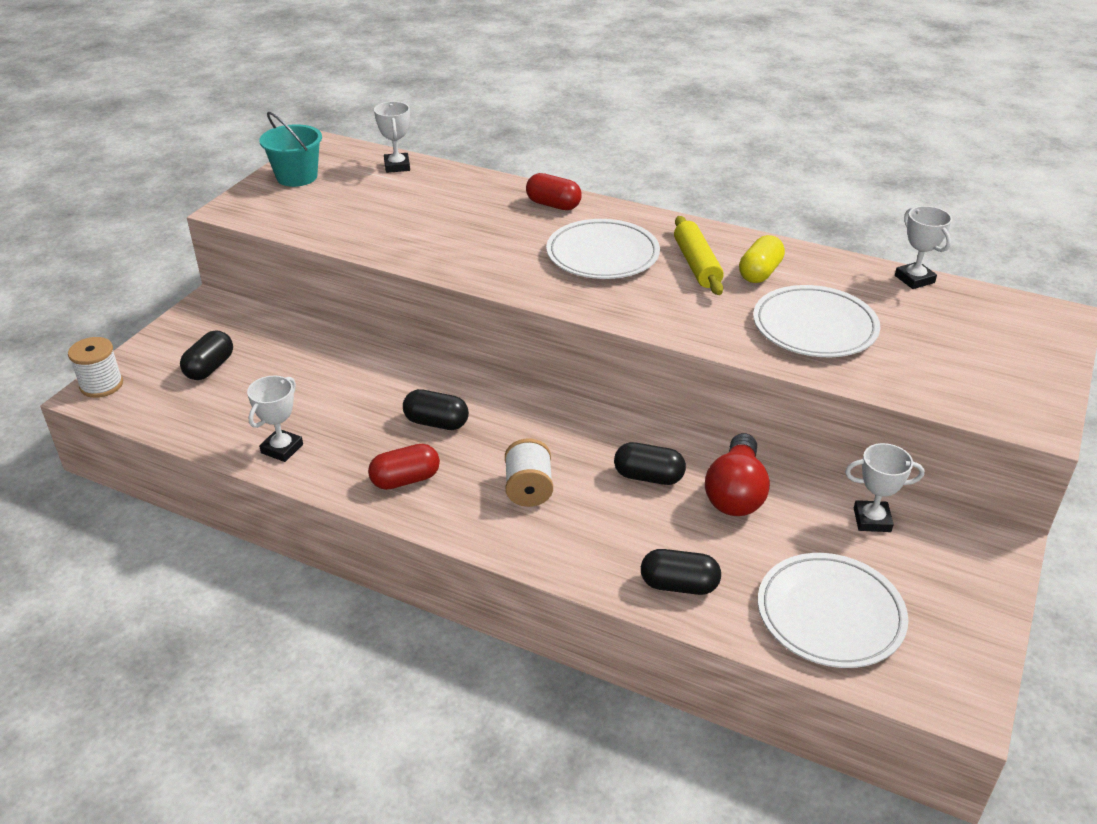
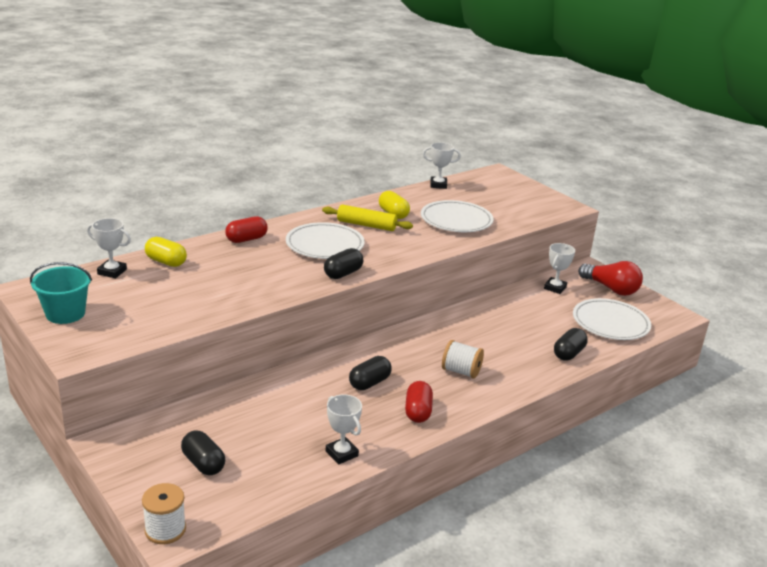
camera: 65 degrees left, 10 degrees down
(447, 183) = (166, 262): none -> yellow capsule
(648, 477) = (479, 331): black capsule -> black capsule (343, 273)
(735, 493) = (511, 313): red light bulb -> red light bulb (611, 289)

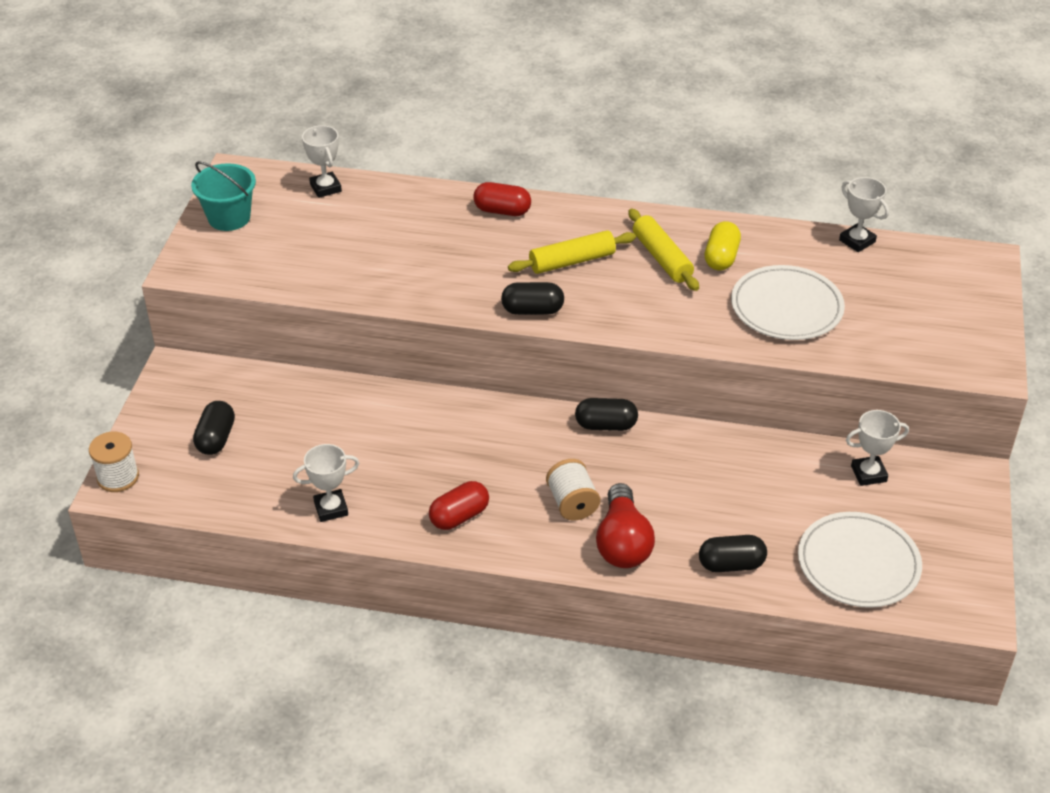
camera: 50 degrees right, 15 degrees up
(166, 262) = (387, 201): yellow capsule -> none
(325, 245) = (572, 261): white plate -> yellow rolling pin
(341, 453) = (331, 508): white trophy -> white trophy turned 60 degrees clockwise
(369, 383) = (462, 455): black capsule -> black capsule (606, 425)
(611, 289) = (948, 521): red light bulb -> red light bulb (622, 543)

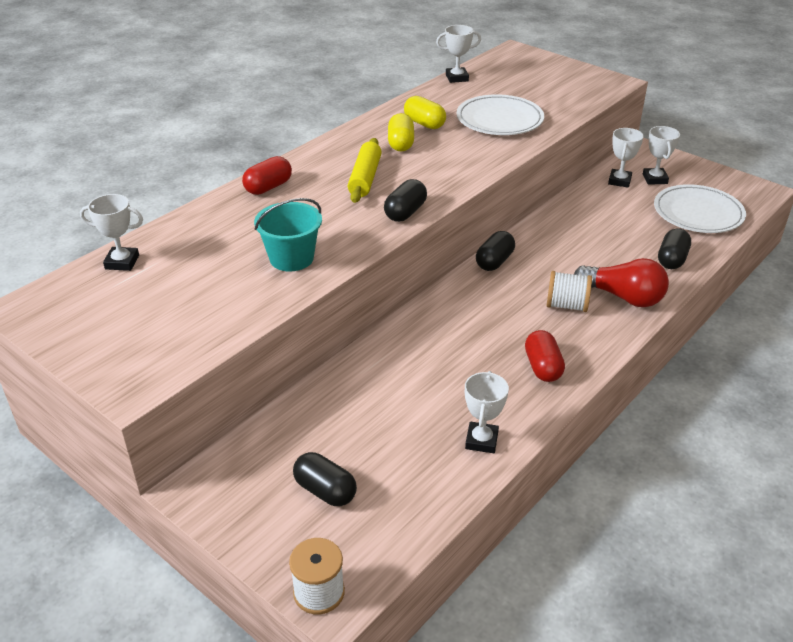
camera: 60 degrees left, 5 degrees down
(229, 218) = (89, 333): turquoise bucket -> turquoise bucket (291, 258)
(662, 258) = (401, 144): yellow rolling pin -> yellow capsule
(905, 504) = (655, 179): none -> white trophy

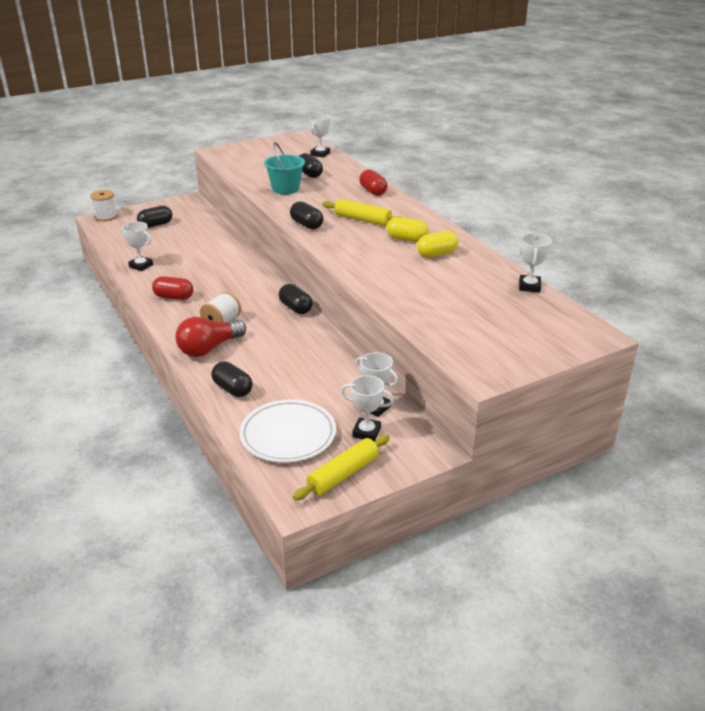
camera: 110 degrees right, 5 degrees down
(221, 251) = (309, 174): none -> black capsule
(499, 119) = (426, 287): white plate -> none
(712, 179) = (343, 474): none -> yellow rolling pin

